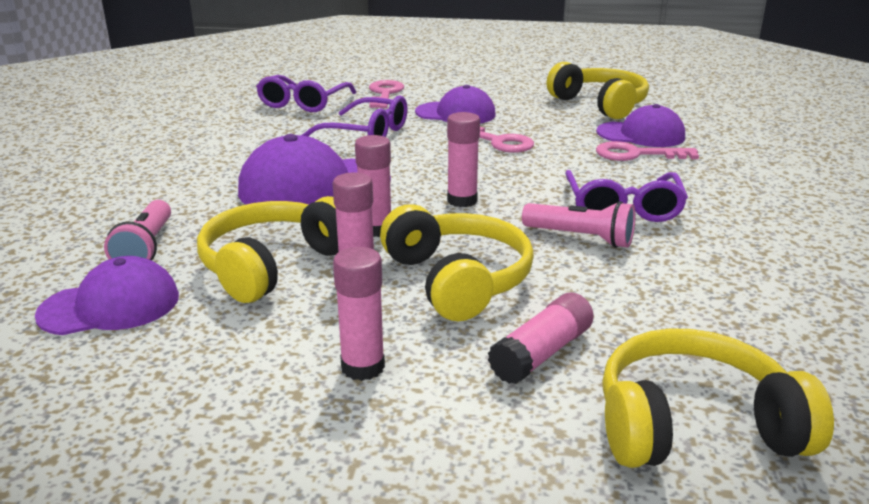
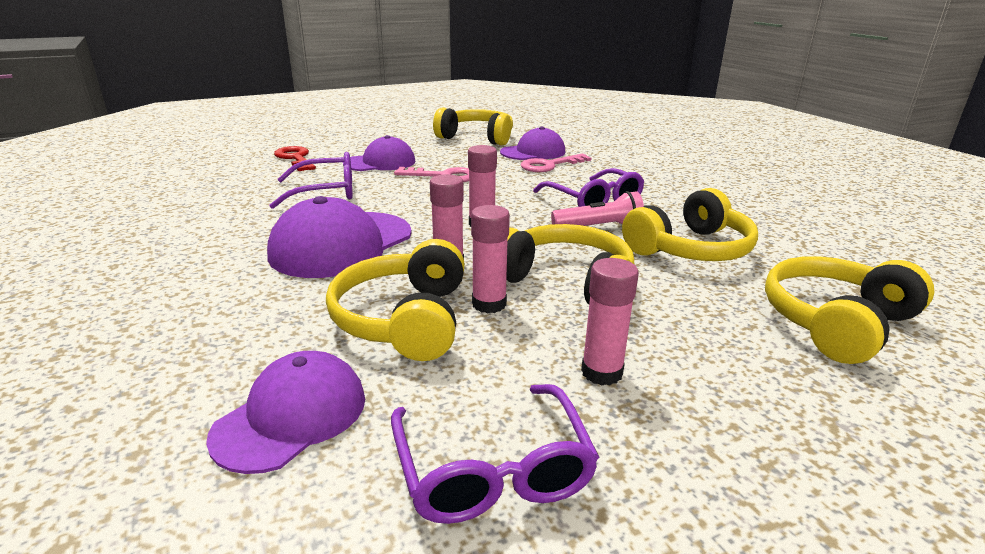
camera: 35 degrees left, 0 degrees up
(146, 248) = (248, 347): pink flashlight -> none
(304, 103) = (227, 179): purple glasses -> purple glasses (492, 468)
(385, 94) = (295, 158): pink key -> red key
(541, 353) = (695, 312): pink glue stick -> none
(652, 291) = (690, 249): none -> yellow headphones

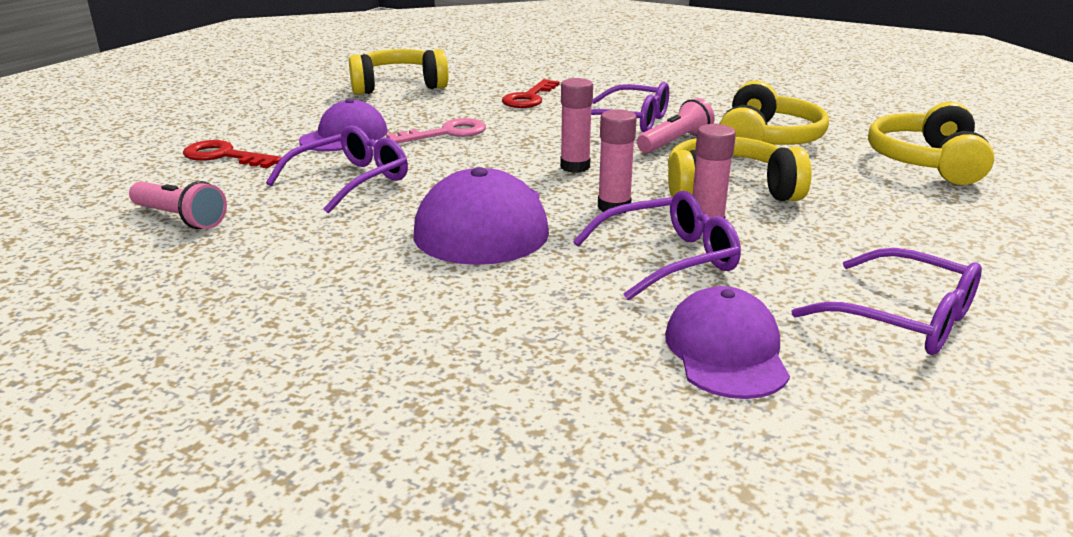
camera: 35 degrees left, 0 degrees up
(203, 188) = (180, 218): none -> pink flashlight
(404, 319) = (667, 259): yellow headphones -> purple glasses
(533, 152) = (488, 89): purple cap -> none
(549, 165) = (529, 98): pink key -> red key
(601, 372) = (859, 240): pink glue stick -> none

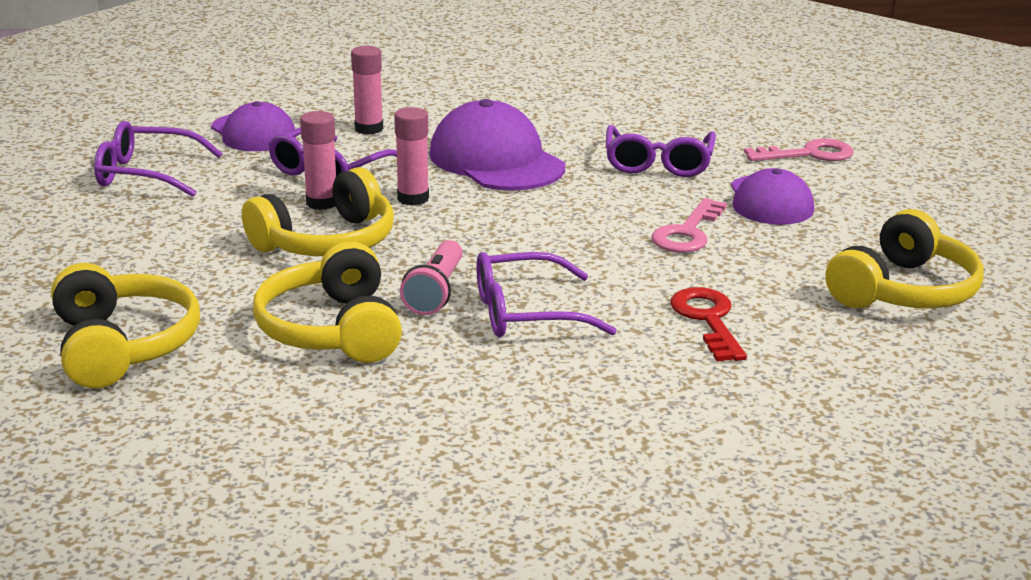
camera: 145 degrees right, 0 degrees up
(180, 218) = (702, 110): pink flashlight -> none
(224, 156) = (809, 154): red key -> pink key
(575, 167) = (498, 229): pink glue stick -> pink glue stick (369, 129)

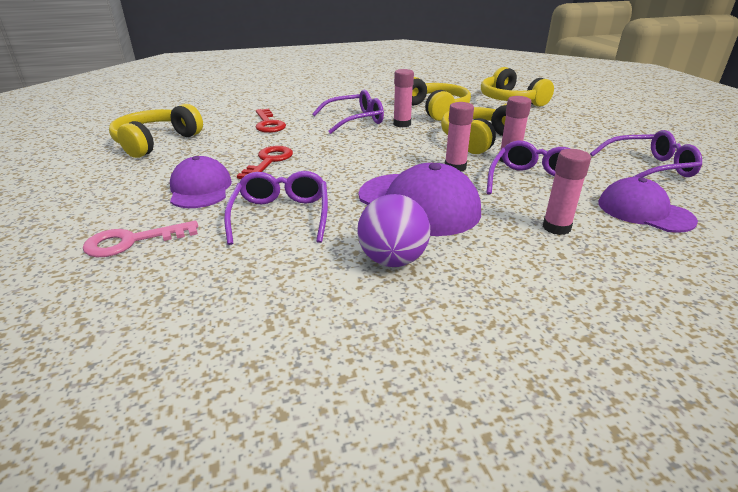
camera: 170 degrees right, 5 degrees up
(435, 292) = (402, 124): pink flashlight -> pink glue stick
(550, 121) = (392, 260): none -> purple ball
(687, 233) = (269, 161): pink key -> red key

